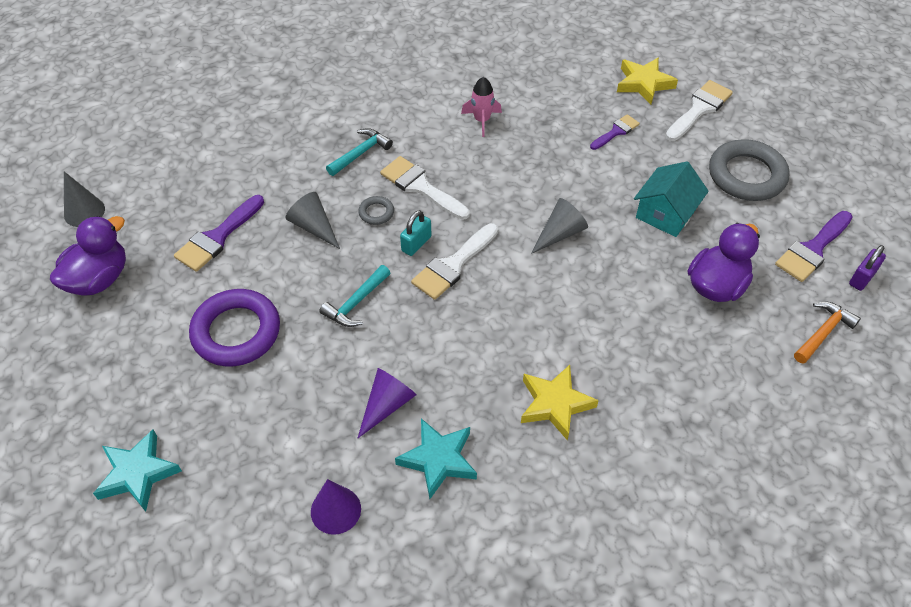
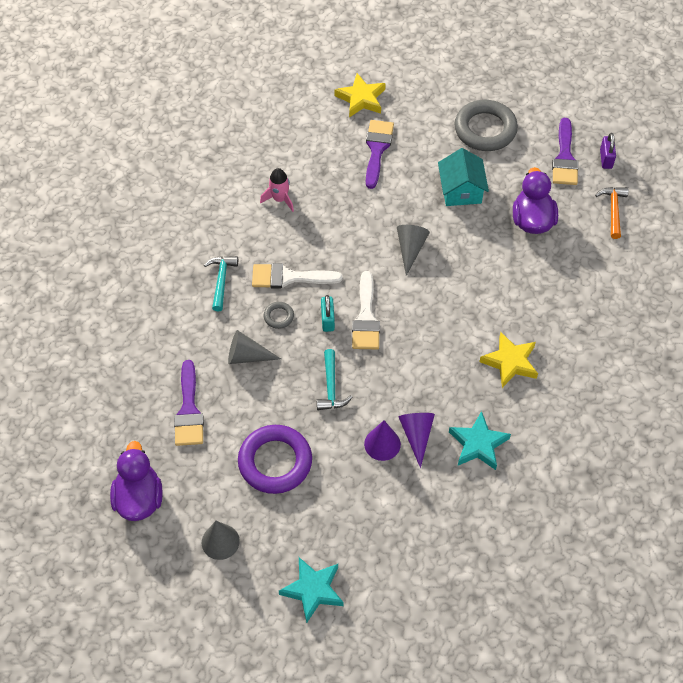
camera: 40 degrees left, 5 degrees up
(84, 211) = (68, 462): grey cone -> grey cone (220, 541)
(335, 510) = (450, 517): purple cone -> purple cone (382, 444)
(616, 132) = (377, 149): purple brush -> purple brush, size x1.63
(699, 109) = (414, 96): white brush -> none

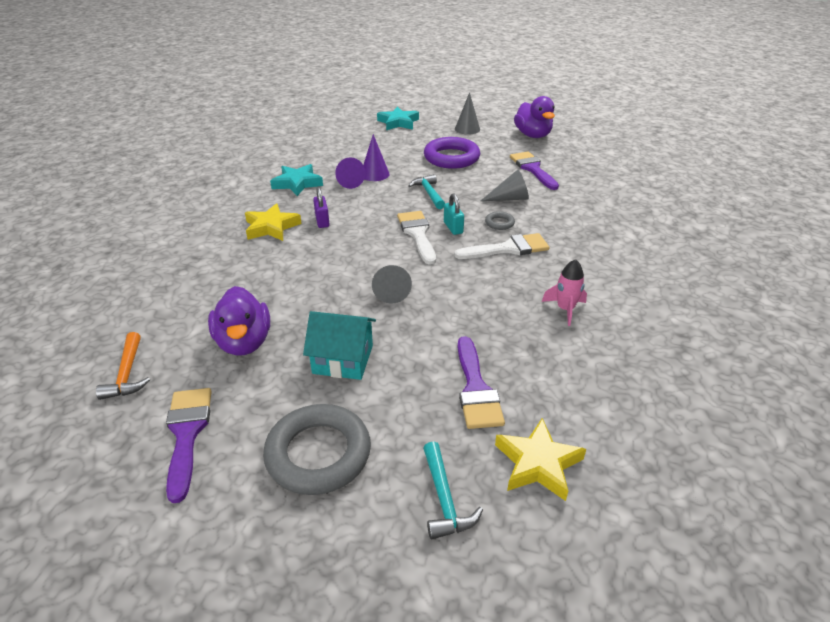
camera: 165 degrees right, 20 degrees down
(221, 281) = (571, 237): turquoise hammer -> turquoise hammer (444, 499)
(461, 190) = (343, 359): turquoise house -> turquoise house turned 60 degrees counterclockwise
(606, 159) = (117, 445): purple padlock -> purple padlock (322, 221)

